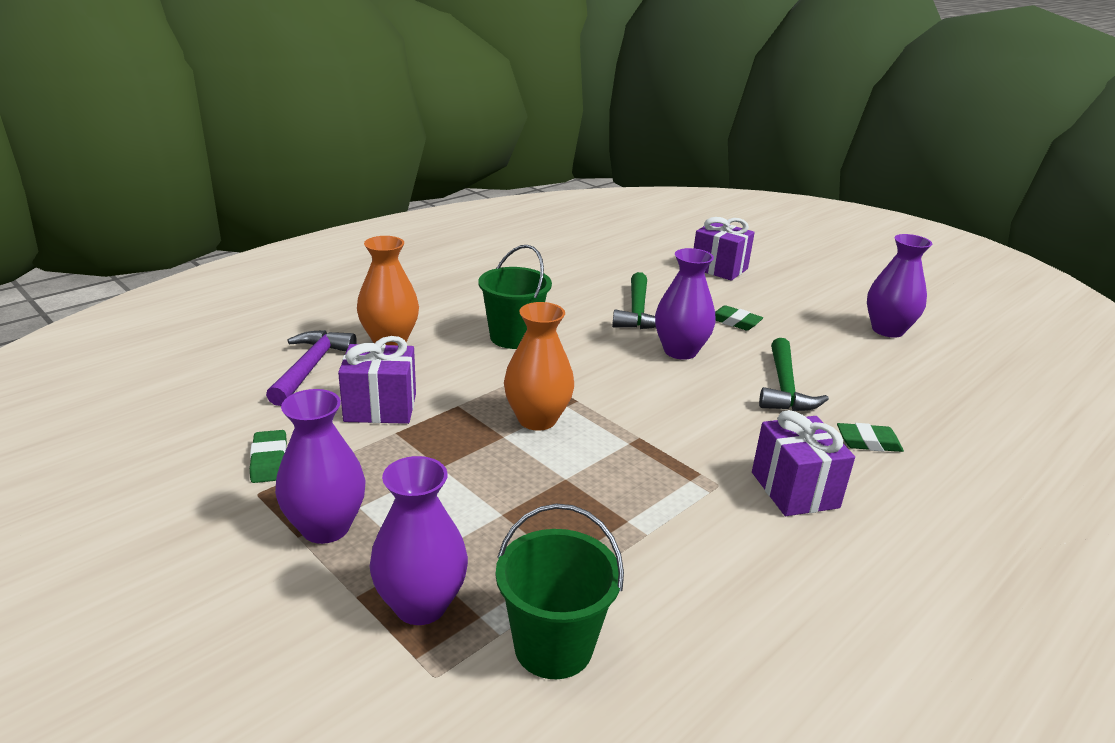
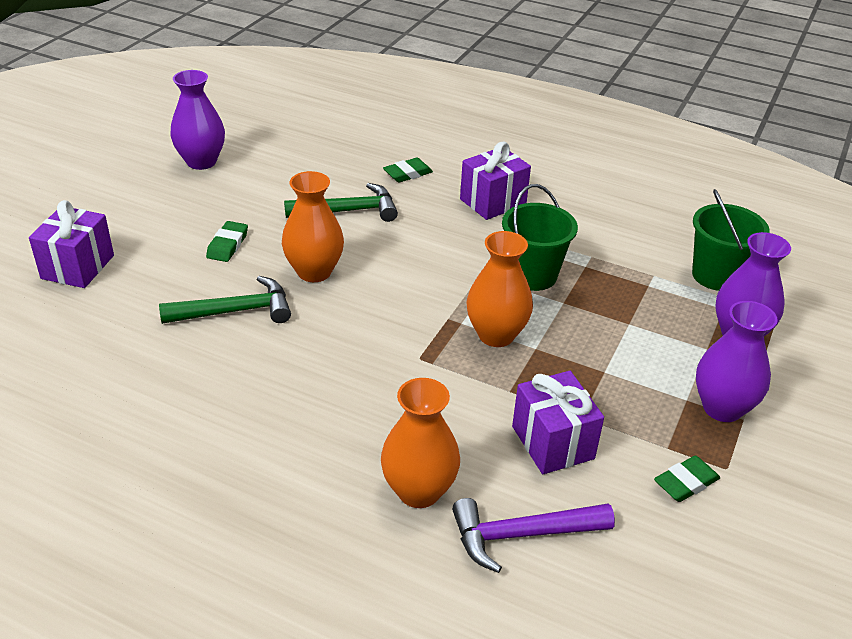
camera: 110 degrees left, 10 degrees up
(513, 337) = (350, 390): green bucket -> green bucket (532, 275)
(680, 351) = (314, 272): purple vase -> orange vase
(868, 442) = (407, 174): green eraser -> green eraser turned 75 degrees clockwise

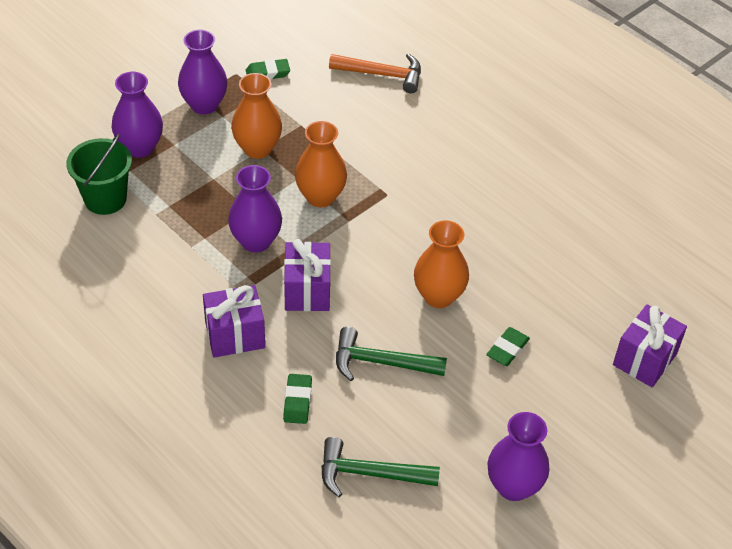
camera: 160 degrees left, 10 degrees up
(235, 311) = (514, 273): green hammer -> green hammer (370, 473)
(407, 174) = (297, 401): green eraser -> green eraser turned 75 degrees counterclockwise
(419, 491) = (429, 111): orange vase -> orange vase (257, 148)
(522, 535) = (382, 75): purple hammer -> orange hammer
(532, 275) = (256, 241): green bucket -> purple vase
(553, 442) = (331, 115): purple gift -> purple gift (307, 291)

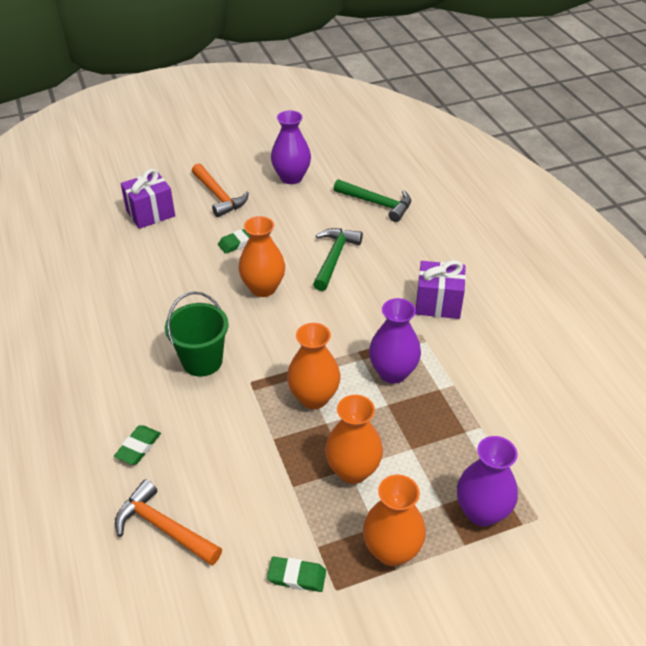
camera: 155 degrees left, 5 degrees down
(105, 199) = (530, 458): green bucket -> green bucket (202, 361)
(204, 105) = (391, 550): purple vase -> orange vase
(297, 401) = (407, 251): green eraser -> green eraser (138, 447)
(307, 291) = (366, 320): purple gift -> none
(381, 362) = (334, 258): green hammer -> green hammer turned 105 degrees counterclockwise
(585, 416) = (218, 196): none -> orange hammer

